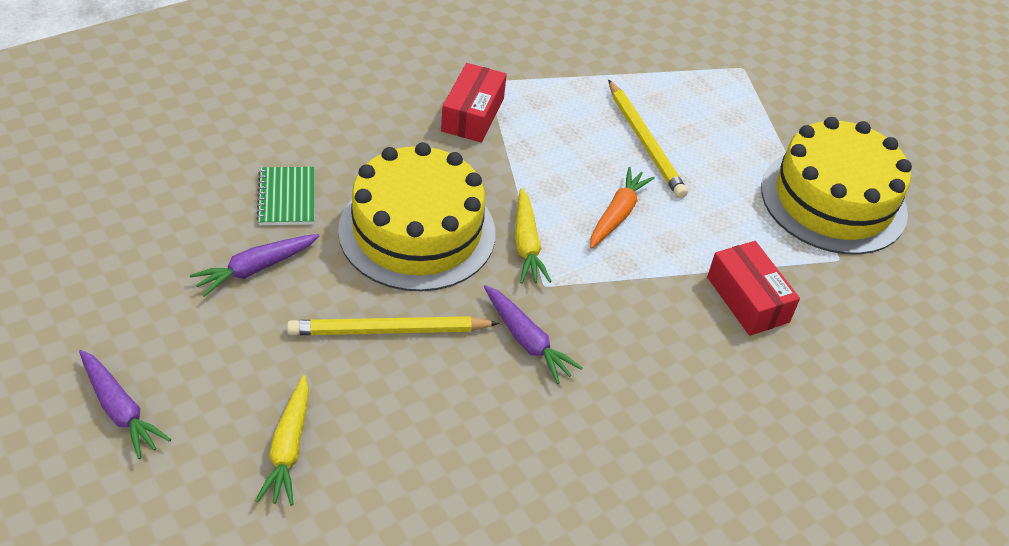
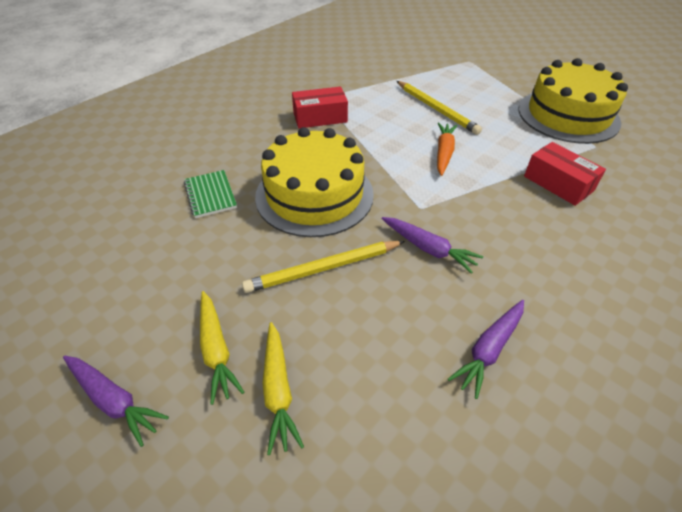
camera: 10 degrees left, 0 degrees up
(256, 269) = (202, 250): purple carrot -> purple carrot (489, 349)
(472, 115) = (320, 117): red box -> red box turned 75 degrees clockwise
(526, 244) = (394, 185): yellow carrot -> yellow carrot (216, 350)

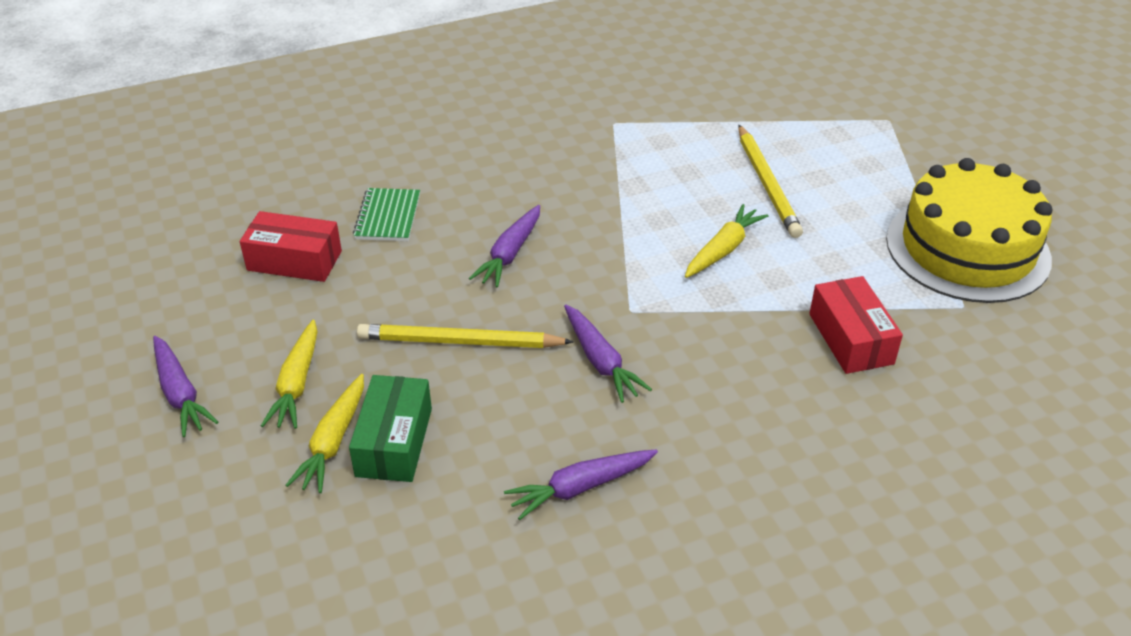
camera: 25 degrees right, 5 degrees down
(314, 195) = (510, 254): yellow cake -> purple carrot
(320, 117) = (591, 152): red box -> red box (294, 260)
(328, 370) = (394, 442): none -> green box
(444, 153) = (723, 249): orange carrot -> yellow carrot

